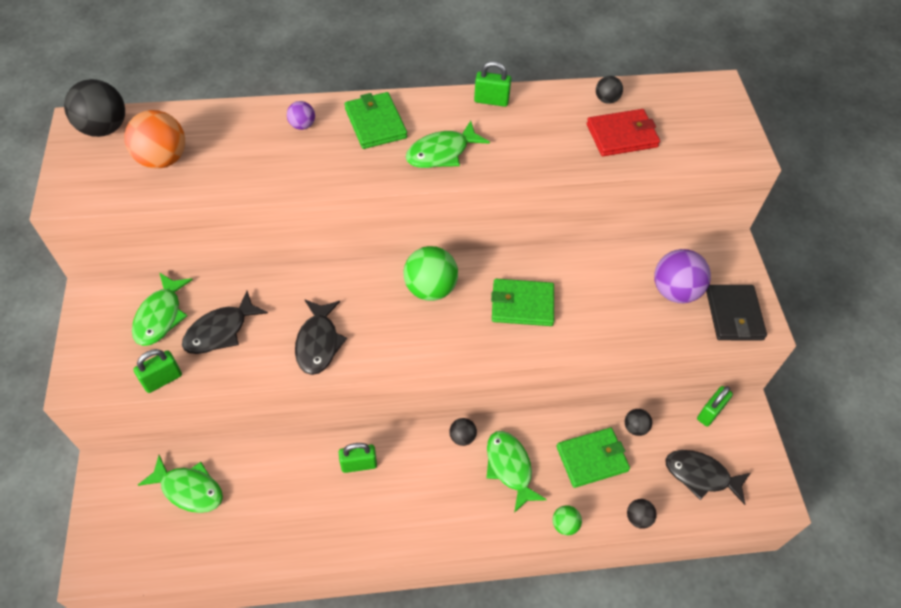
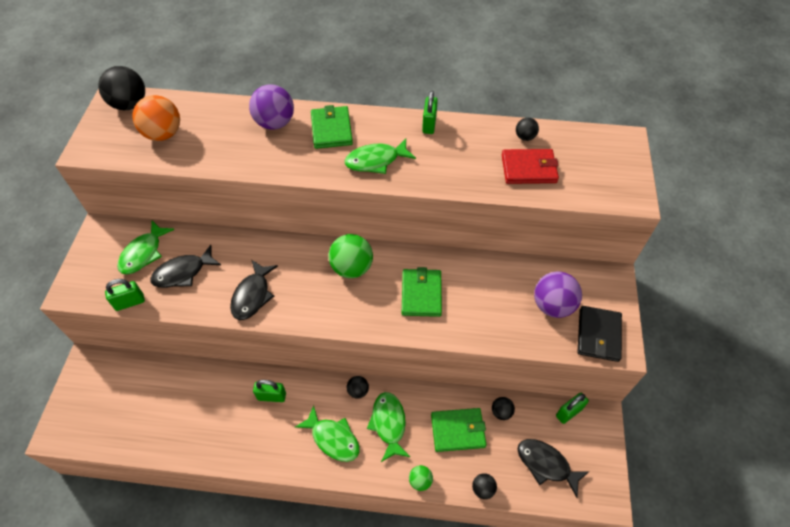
camera: 15 degrees right, 0 degrees up
(189, 489) = (141, 389): green fish -> green fish (333, 438)
(302, 125) = (275, 123): purple ball -> purple ball, size x1.94
(491, 101) = (429, 124): green padlock -> green padlock turned 75 degrees clockwise
(522, 304) = (421, 294): green wallet -> green wallet turned 75 degrees clockwise

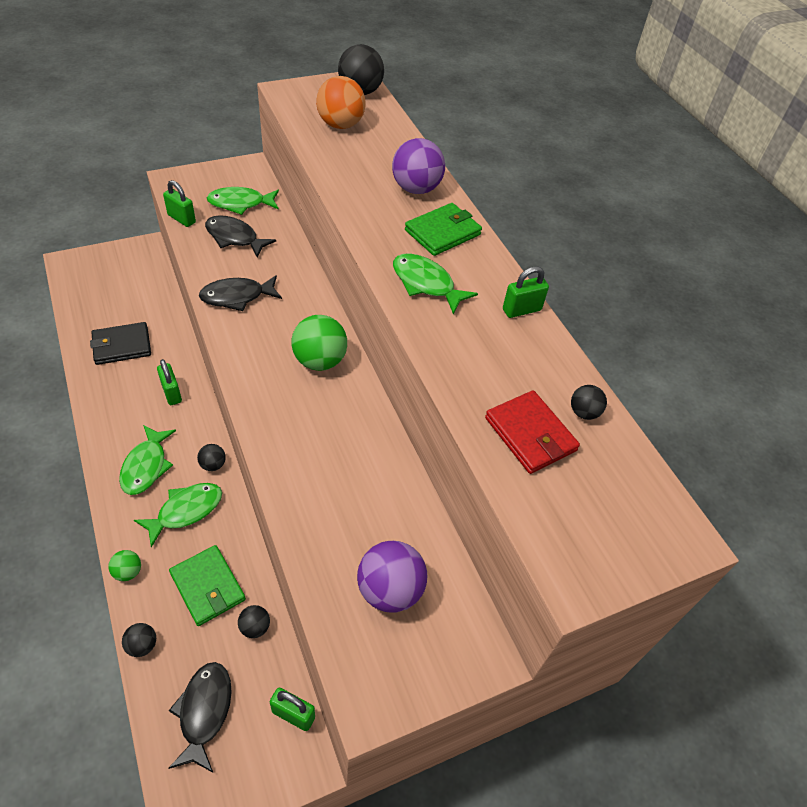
camera: 55 degrees right, 5 degrees down
(421, 294) = (322, 438): green wallet -> none
(598, 335) = (375, 667): black wallet -> black wallet (122, 346)

